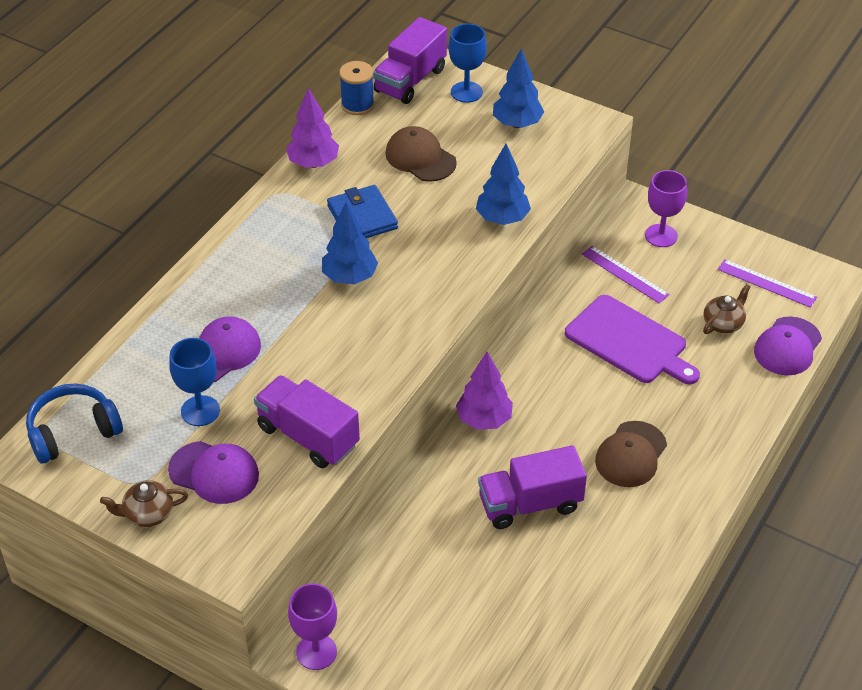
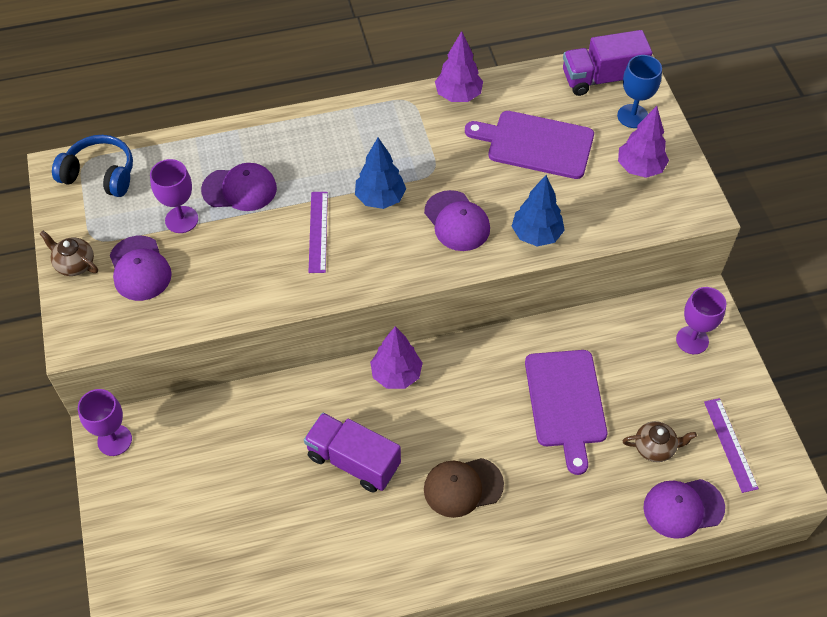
camera: 45 degrees right, 10 degrees up
(200, 411) = (181, 219): blue goblet -> purple goblet
(308, 436) = (220, 291): purple truck -> none
(357, 105) = (541, 72): blue spool -> none
(362, 217) = (442, 160): blue wallet -> none
(420, 158) = (536, 144): brown cap -> purple cutting board
(431, 251) = (457, 221): none -> purple cap
(517, 124) = (640, 168): blue tree -> purple tree
(625, 274) = (626, 348): purple ruler -> purple ruler (318, 231)

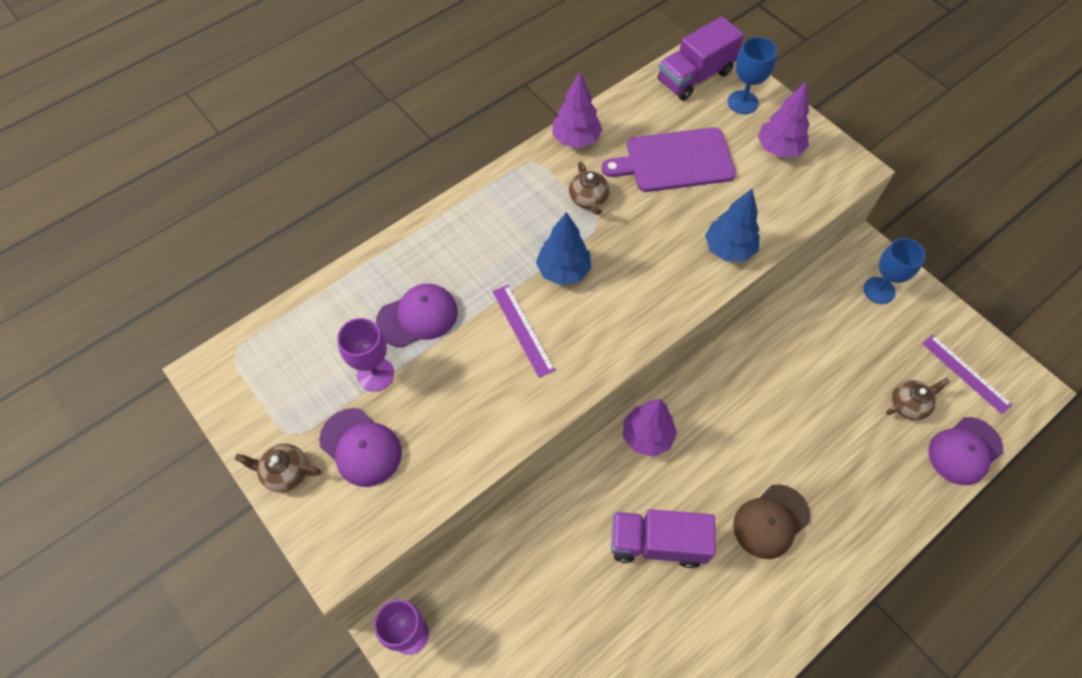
camera: 25 degrees left, 5 degrees up
(100, 174) = (259, 360): blue headphones -> none
(438, 149) = (588, 199): none -> brown teapot
(457, 221) = (649, 265): purple cap -> none
(566, 403) = (811, 396): purple cutting board -> none
(692, 340) = (879, 290): purple goblet -> blue goblet

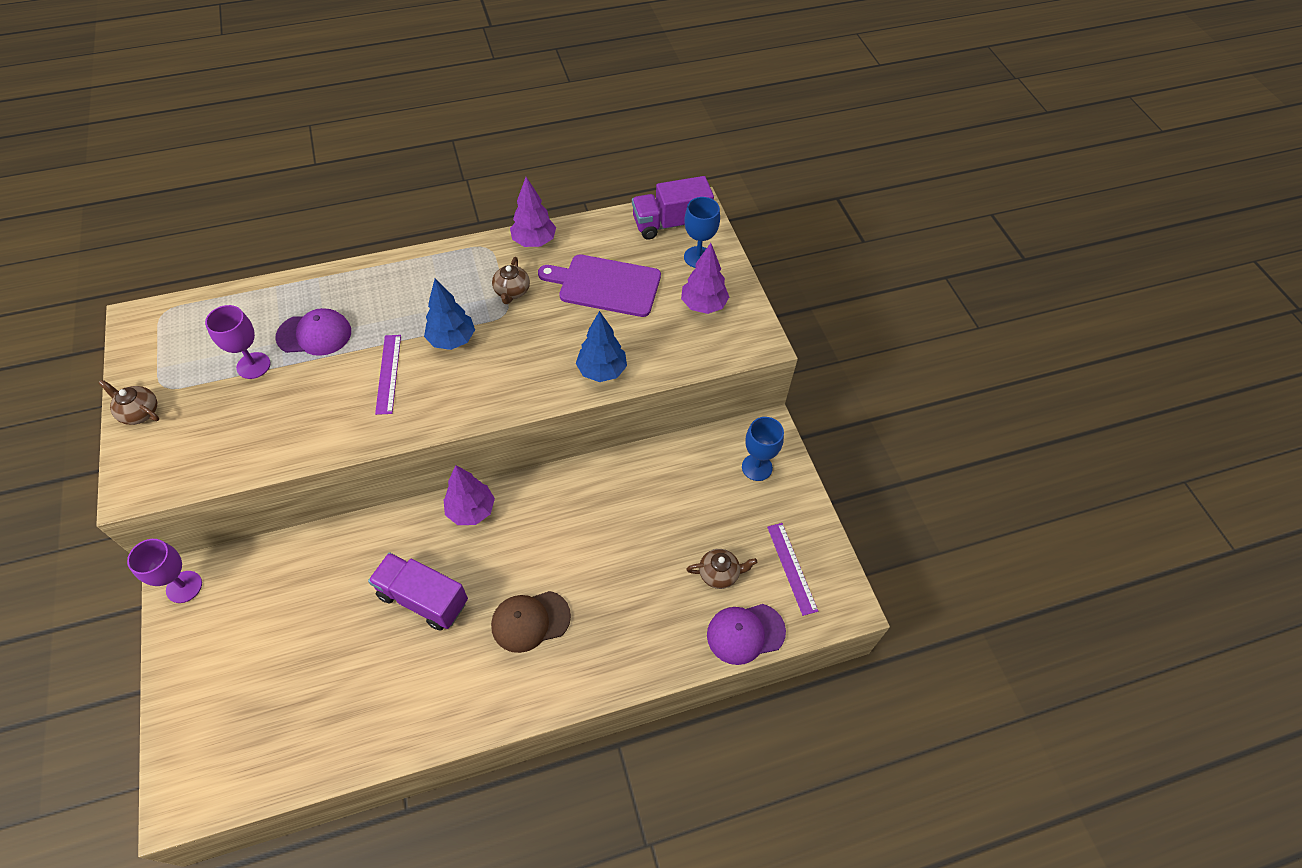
camera: 20 degrees right, 5 degrees down
(361, 447) = (206, 415): purple cap -> none

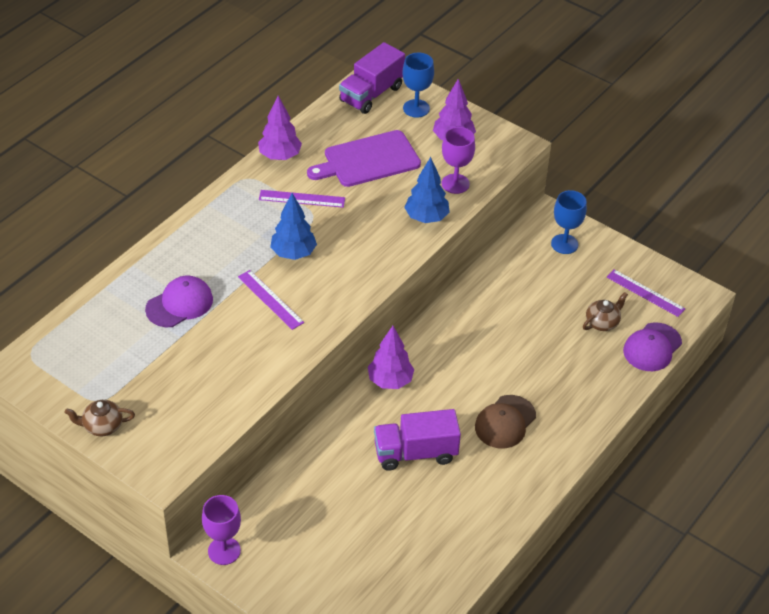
camera: 35 degrees left, 10 degrees down
(253, 365) = (156, 349): purple goblet -> purple goblet (455, 184)
(512, 291) = (302, 199): brown teapot -> purple ruler

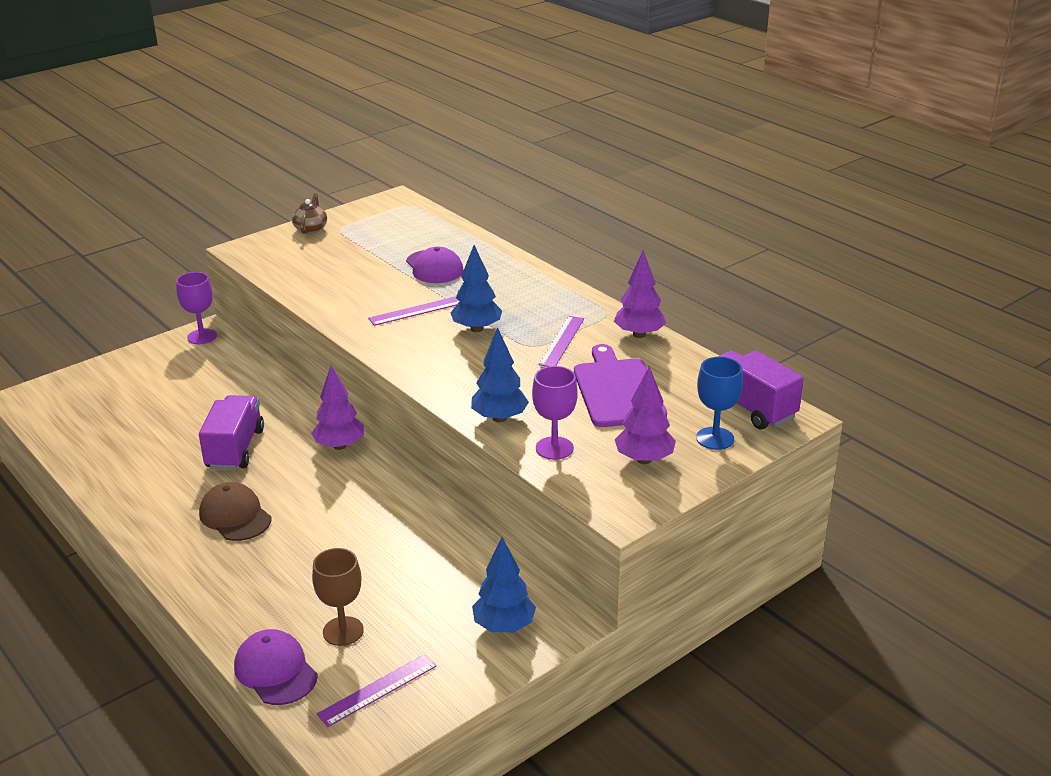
camera: 105 degrees right, 15 degrees down
(564, 244) = (504, 626): blue goblet -> blue tree
(602, 322) = (343, 631): brown teapot -> brown goblet

